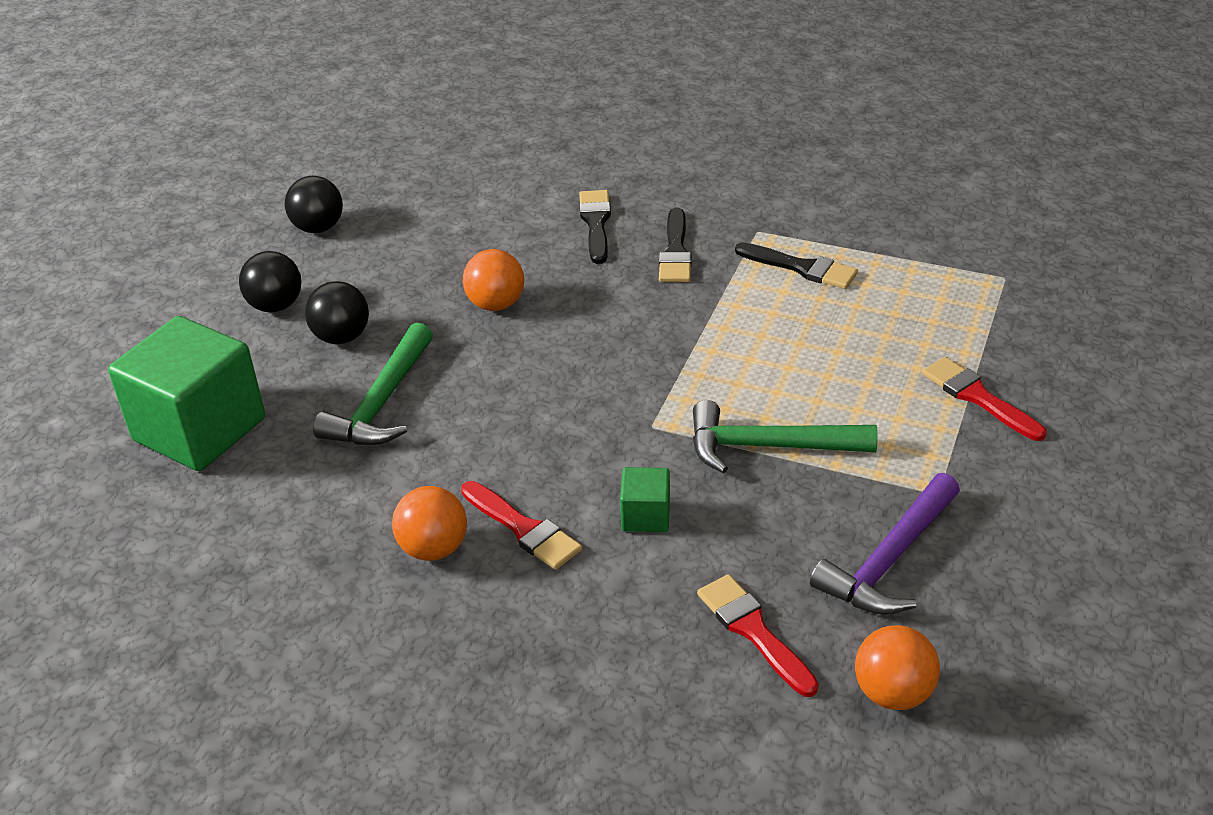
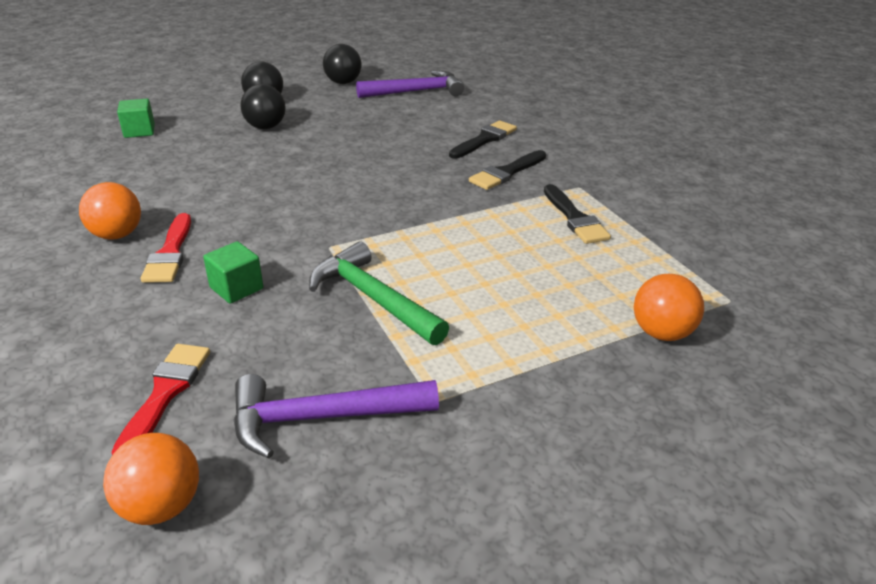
camera: 40 degrees right, 5 degrees down
(200, 429) = (139, 131): green cube -> green cube, size x0.44
(382, 403) = (226, 161): green hammer -> none
(425, 197) = (416, 91): none -> purple hammer
(496, 304) = (361, 149): orange ball -> orange ball (662, 333)
(978, 397) = (574, 361): red brush -> none

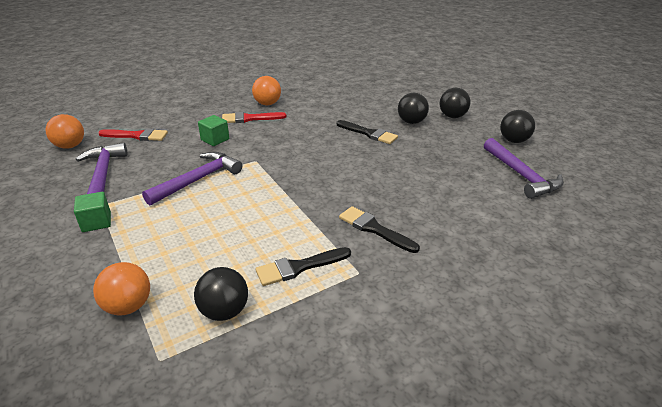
camera: 85 degrees right, 0 degrees up
(139, 131) = (386, 88): green cube -> green cube (96, 222)
(373, 298) = (198, 180): green hammer -> purple hammer
(484, 139) = (436, 216): black brush -> black brush (369, 133)
(651, 263) = (224, 311): none -> black ball

